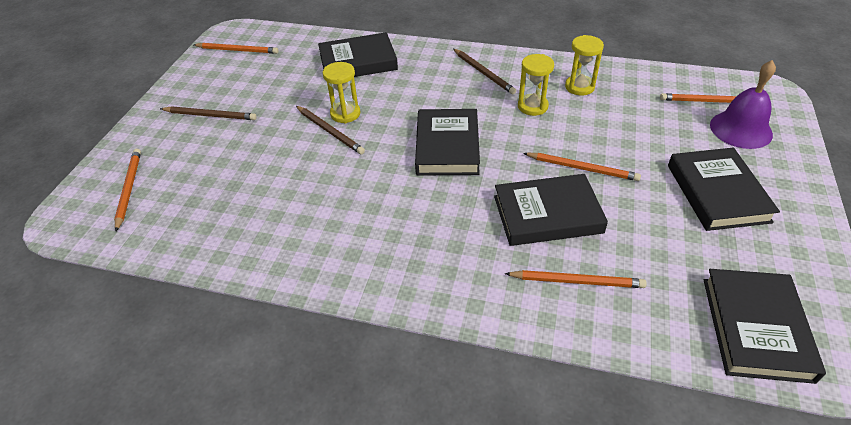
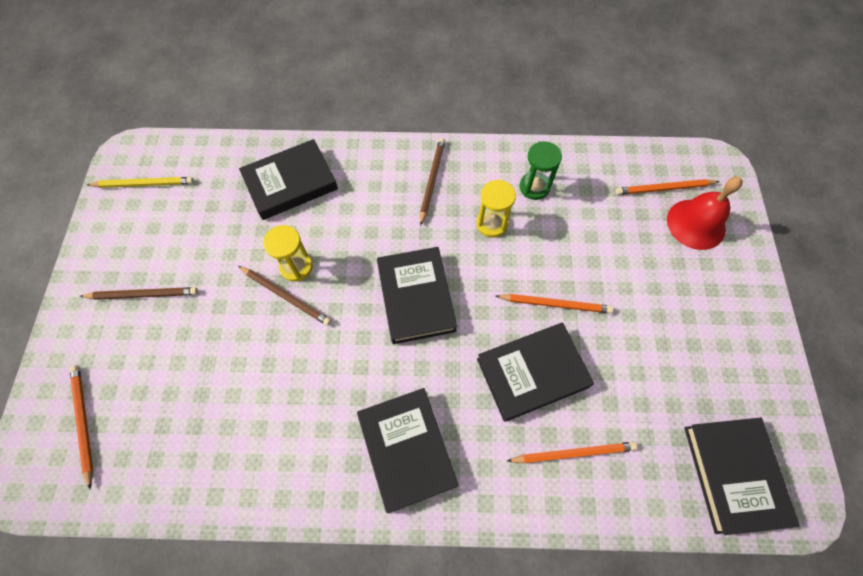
camera: 15 degrees left, 20 degrees up
(237, 50) = (144, 184): orange pencil -> yellow pencil
(483, 73) = (432, 180): brown pencil -> brown pencil turned 120 degrees counterclockwise
(579, 87) = (534, 187): yellow hourglass -> green hourglass
(717, 193) = (684, 314): black book -> black book (407, 449)
(741, 129) = (696, 224): purple bell -> red bell

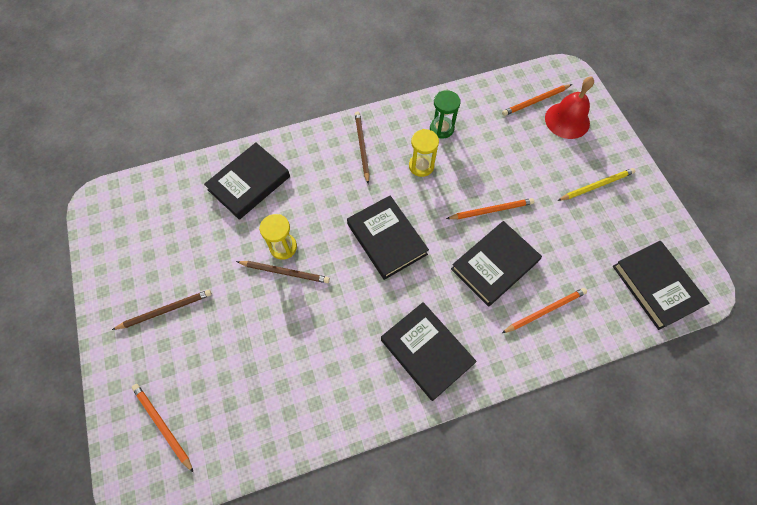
camera: 20 degrees left, 0 degrees up
(144, 184) = (124, 222): yellow pencil -> yellow pencil (596, 185)

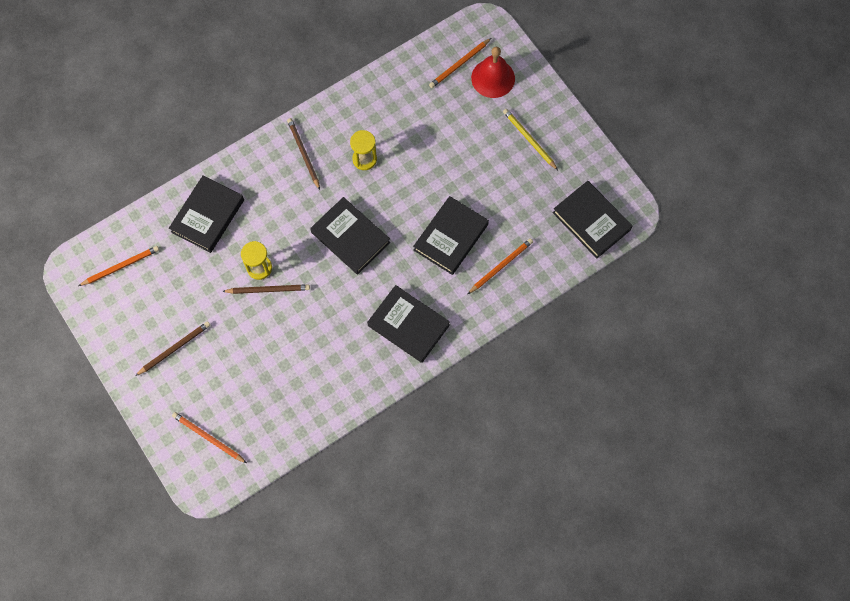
camera: 15 degrees left, 5 degrees up
(441, 128) = (375, 116): green hourglass -> none
(491, 210) = (438, 187): orange pencil -> orange pencil (121, 266)
(596, 185) = (529, 139): yellow pencil -> yellow pencil turned 90 degrees counterclockwise

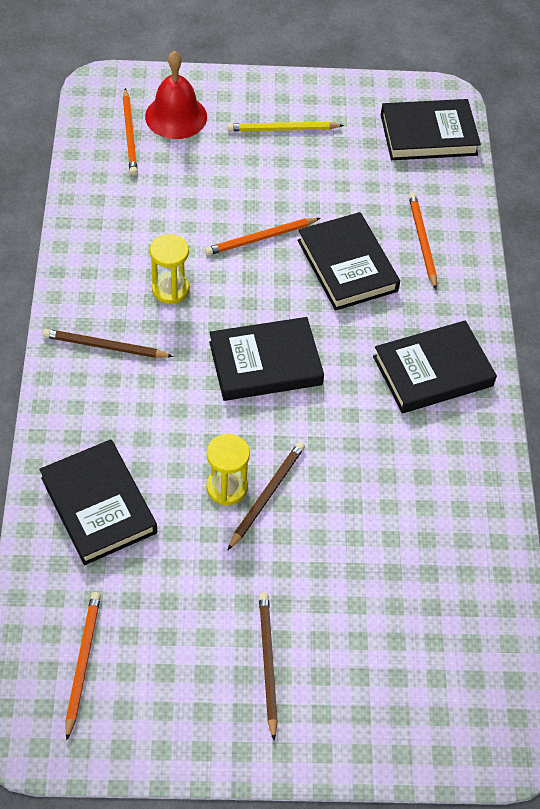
camera: 60 degrees left, 15 degrees down
(208, 438) = (436, 696): orange pencil -> orange pencil (260, 238)

